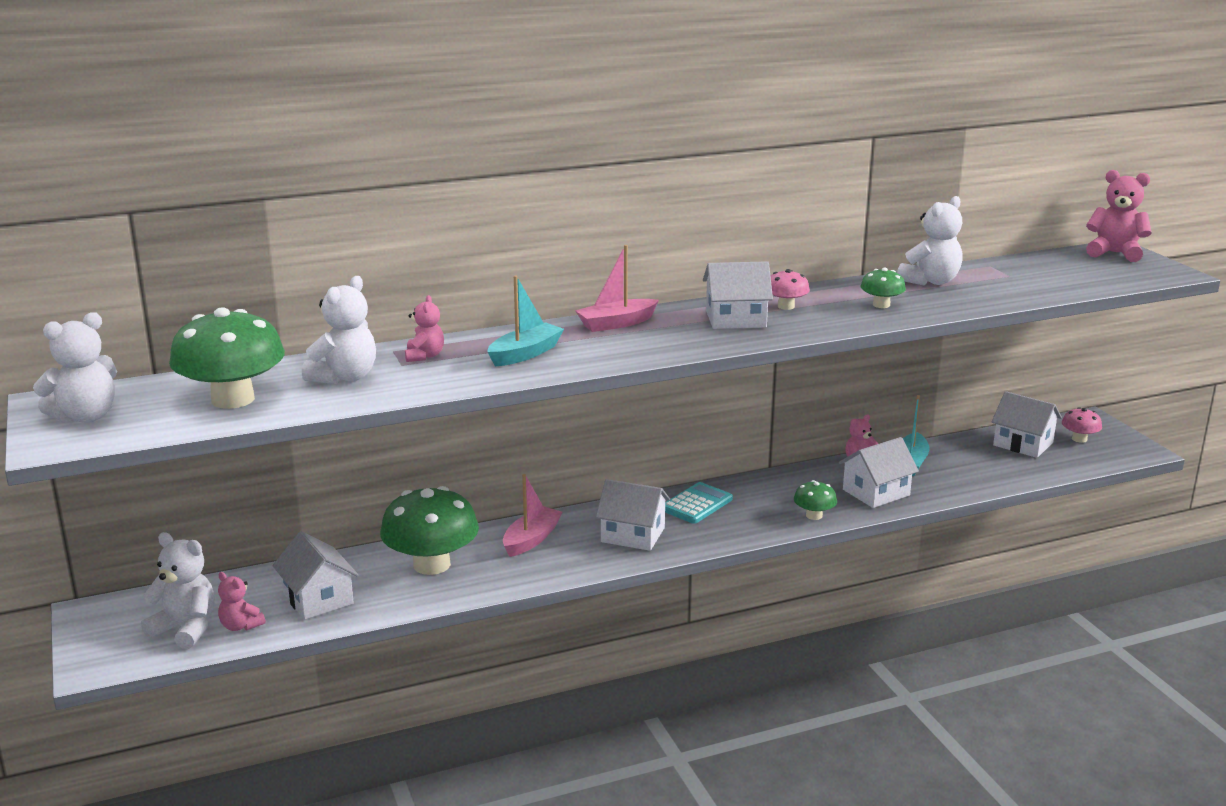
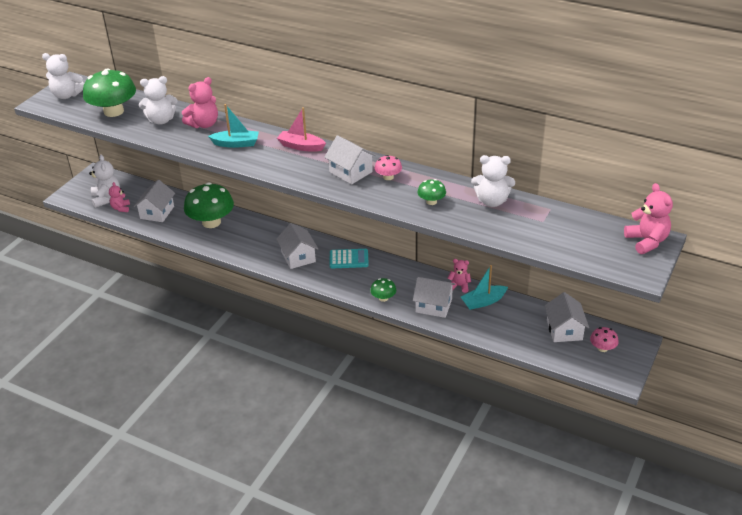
camera: 50 degrees right, 15 degrees up
(424, 356) = (204, 124): pink teddy bear -> pink teddy bear, size x1.64
(531, 539) = (261, 234): pink boat -> none

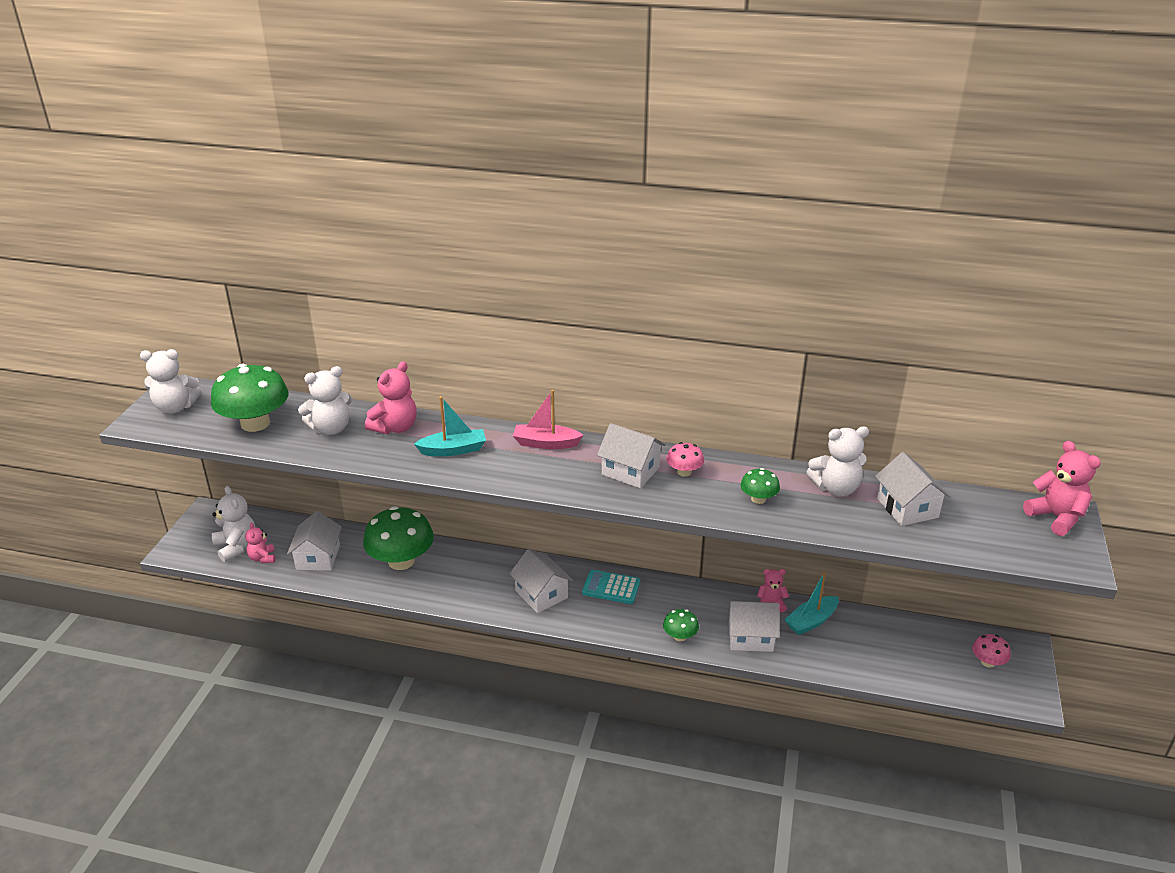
camera: 15 degrees left, 5 degrees down
(349, 259) = (611, 587): turquoise calculator -> turquoise calculator turned 150 degrees counterclockwise
(564, 330) = (929, 645): white house -> white house (907, 508)

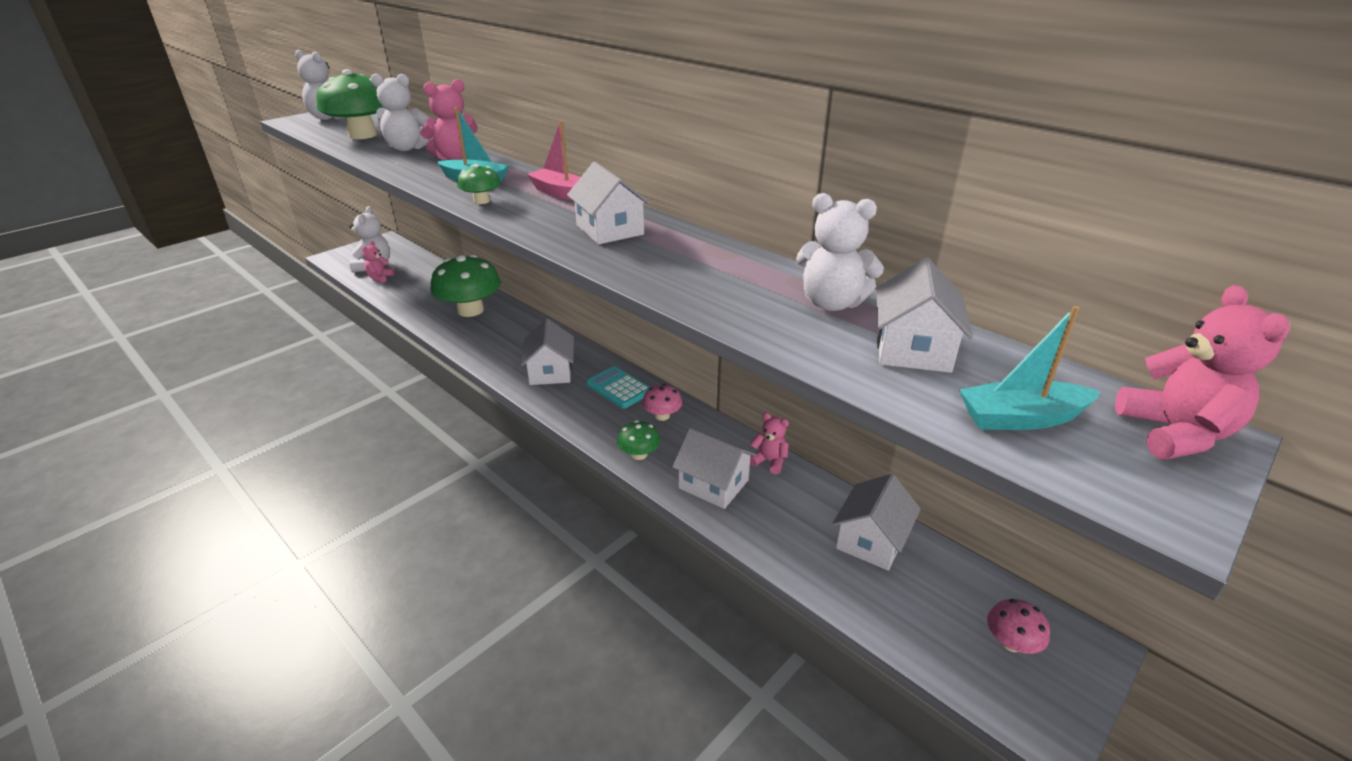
camera: 30 degrees right, 0 degrees up
(318, 557) = (416, 289): white house -> white house (871, 540)
(684, 472) = (665, 244): pink mushroom -> pink mushroom (662, 416)
(758, 499) = (717, 286): green mushroom -> green mushroom (481, 201)
(811, 621) = (800, 496): turquoise boat -> turquoise boat (1021, 418)

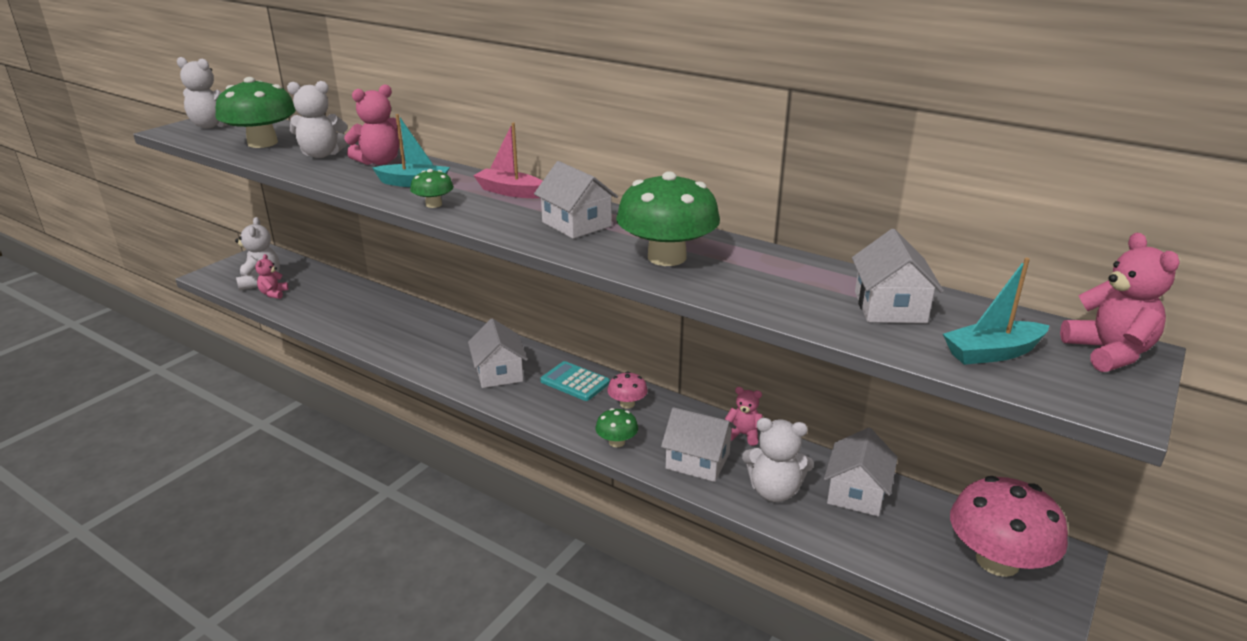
camera: 10 degrees left, 5 degrees down
(470, 310) = (389, 319): green mushroom -> green mushroom (666, 257)
(831, 303) = (808, 275): white teddy bear -> white teddy bear (774, 491)
(1011, 642) = (997, 561): pink mushroom -> pink mushroom, size x2.10

